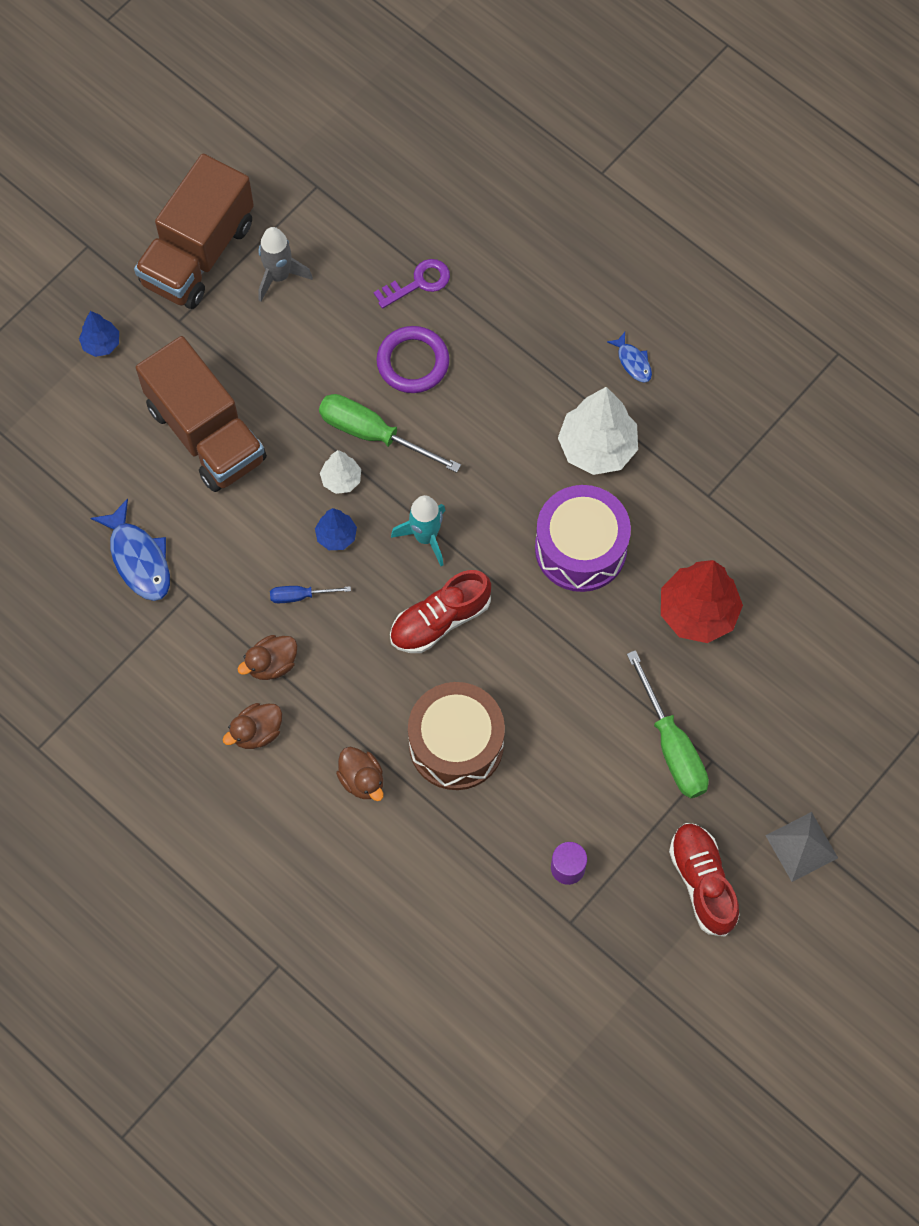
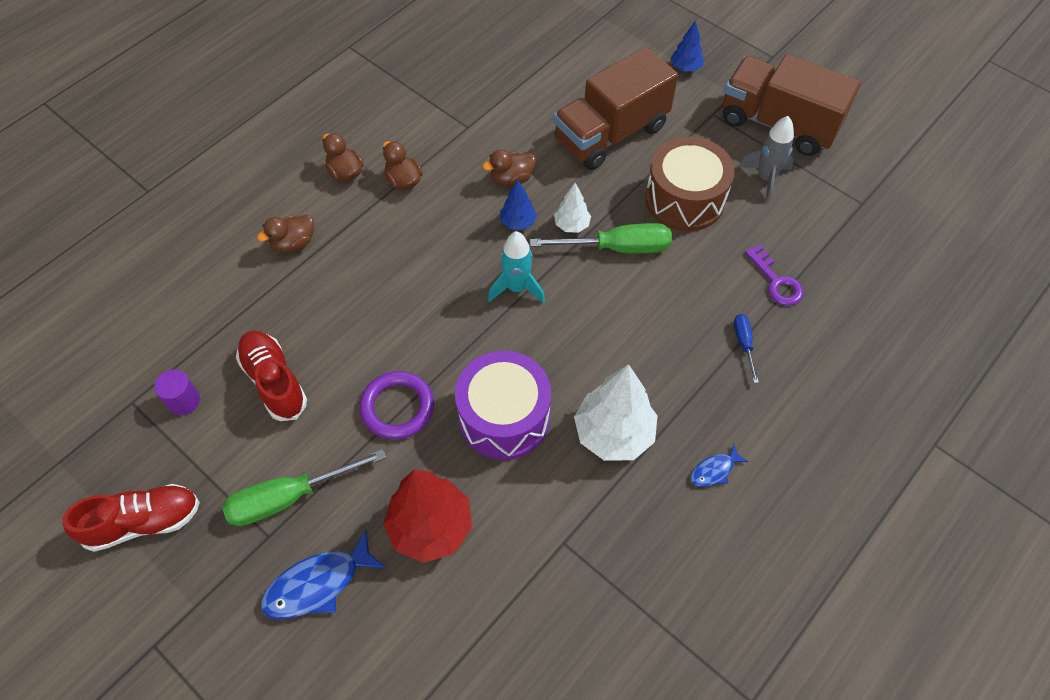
camera: 90 degrees right, 10 degrees down
(138, 559) = (499, 96): blue fish -> blue fish (318, 584)
(272, 543) = (511, 179): none -> brown duck
(300, 596) = (463, 198): blue screwdriver -> blue screwdriver (743, 344)
(373, 434) = (617, 248): green screwdriver -> green screwdriver turned 60 degrees clockwise
(413, 362) = (692, 277): purple ring -> purple ring (397, 407)
(440, 620) = (435, 299): red shoe -> red shoe (274, 381)
(456, 744) = (316, 312): brown drum -> brown drum (684, 199)
(801, 846) = (160, 626): grey pyramid -> none

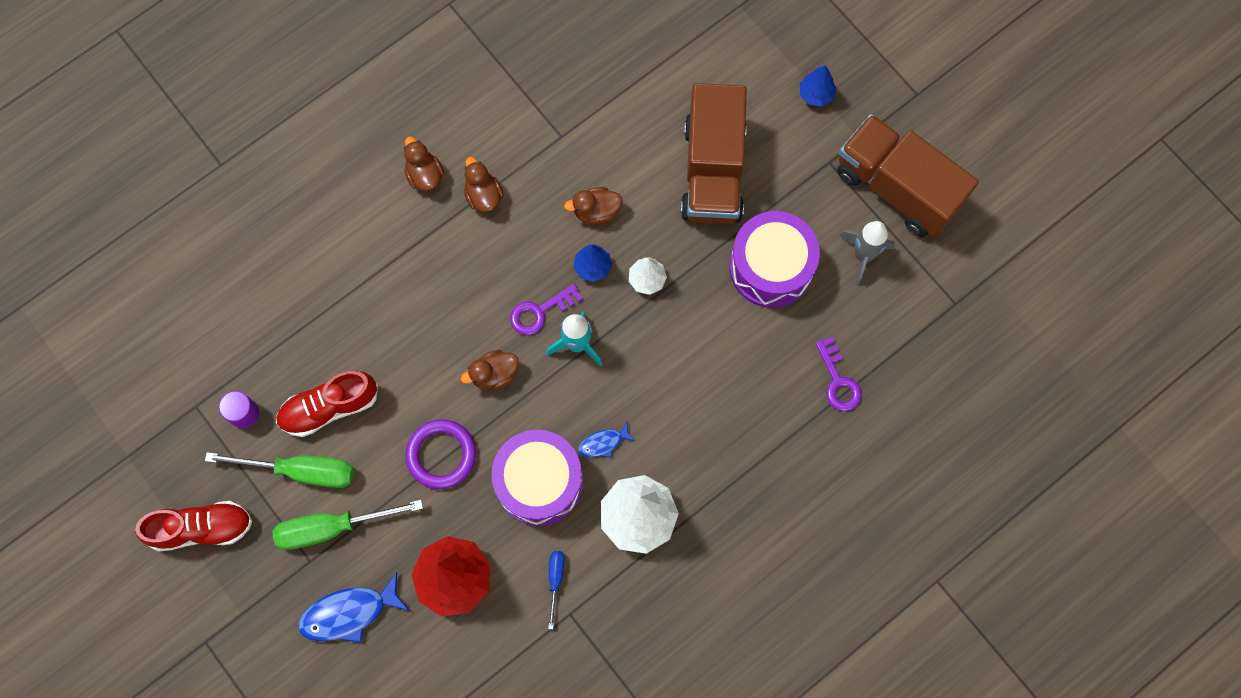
camera: 10 degrees right, 15 degrees up
(274, 381) = (329, 407): red shoe -> red shoe turned 90 degrees counterclockwise
(293, 243) = (363, 254): brown duck -> brown duck (494, 374)
(475, 266) = (540, 312): none -> purple key
(611, 134) = (713, 171): brown truck -> brown truck turned 60 degrees counterclockwise
(617, 248) = (687, 314): green screwdriver -> green screwdriver (301, 470)
(684, 199) = (771, 267): brown drum -> purple drum
(714, 470) = (723, 570): blue fish -> blue fish (603, 443)
(743, 344) = (786, 445): blue screwdriver -> blue screwdriver (555, 580)

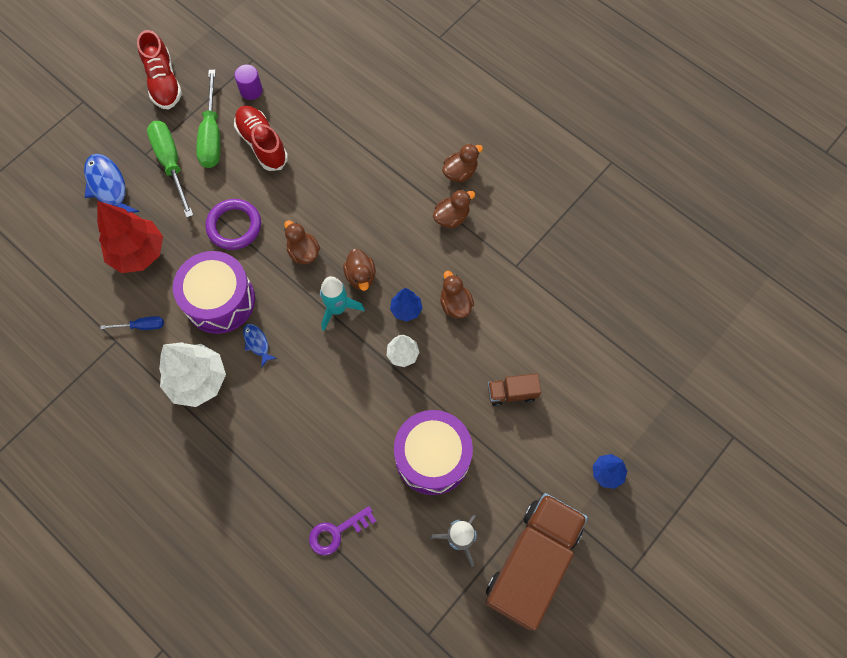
camera: 80 degrees right, 5 degrees down
(540, 312) = (361, 276): purple key -> brown duck
(713, 171) = (512, 393): brown truck -> brown truck, size x0.44

